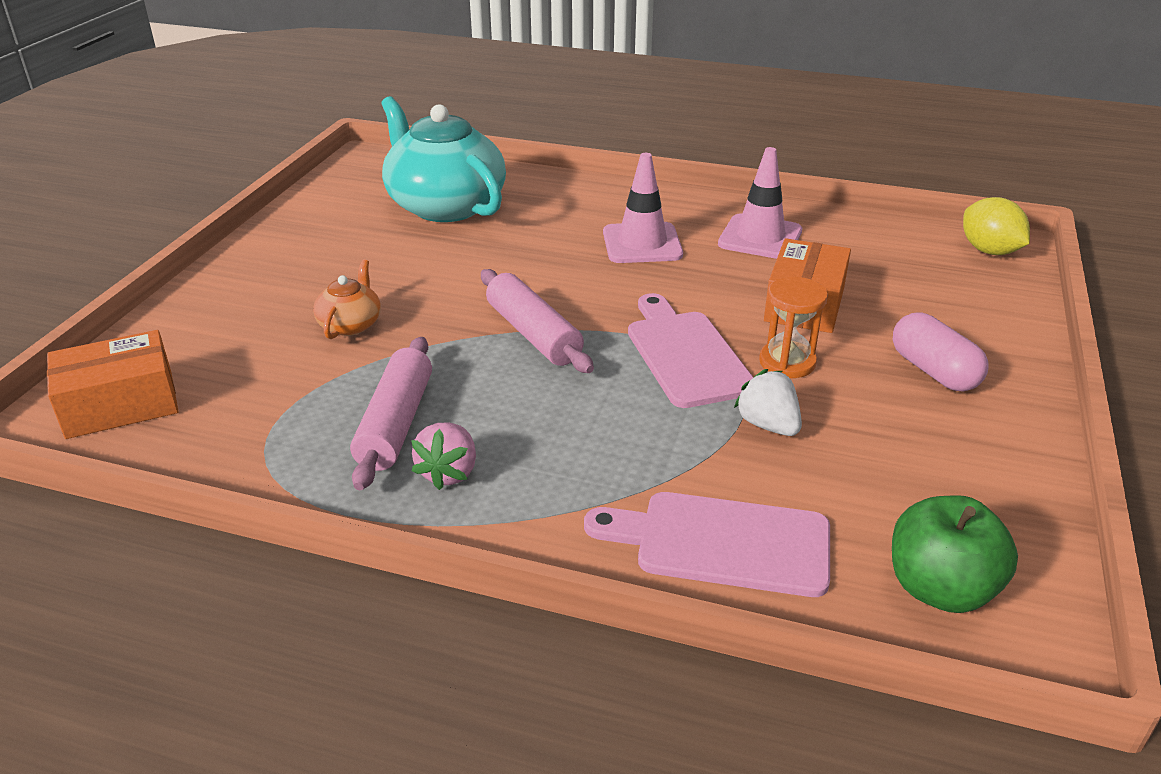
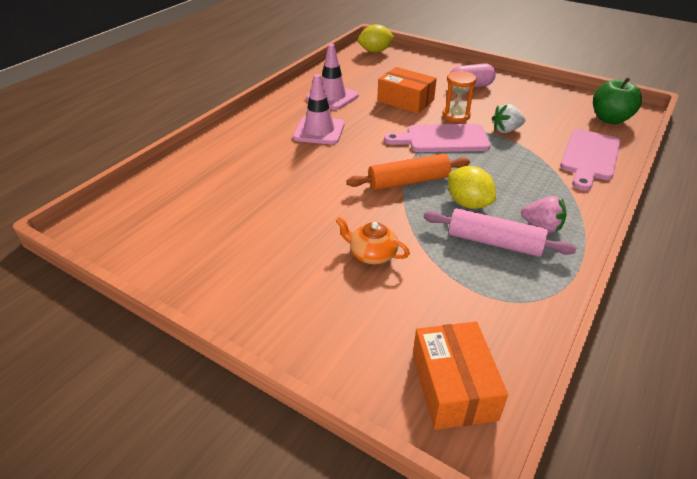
camera: 75 degrees left, 5 degrees up
(445, 205) = (213, 196): turquoise teapot -> none
(492, 393) = (468, 203): none -> yellow lemon
(533, 334) = (408, 181): pink rolling pin -> orange rolling pin

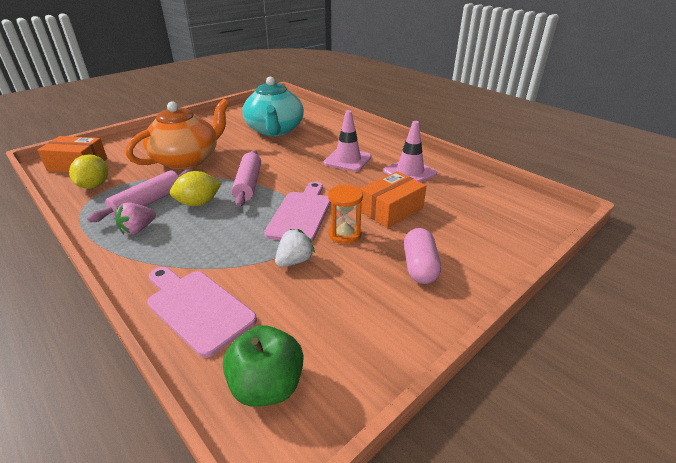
camera: 105 degrees right, 5 degrees down
(241, 200) = (275, 130): none -> turquoise teapot
(372, 254) = (187, 159): orange teapot -> orange teapot, size x2.23
(375, 51) = (538, 214): yellow lemon -> yellow lemon (94, 186)
(408, 181) = (248, 184): orange rolling pin -> pink rolling pin
(506, 130) = (294, 261): white strawberry -> white strawberry turned 45 degrees clockwise

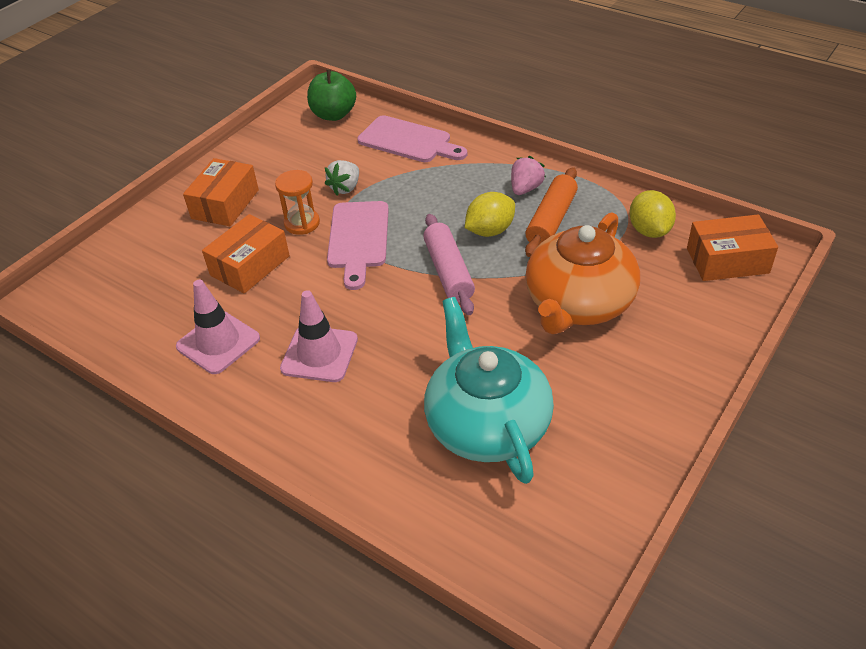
camera: 170 degrees right, 10 degrees up
(148, 202) = (551, 220): pink rolling pin -> orange rolling pin
(419, 267) = (225, 204): pink capsule -> orange box

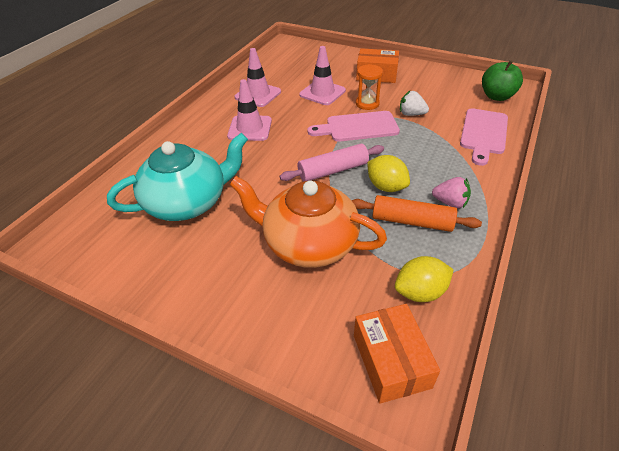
camera: 80 degrees right, 0 degrees up
(250, 265) = (322, 93): orange box -> pink traffic cone

